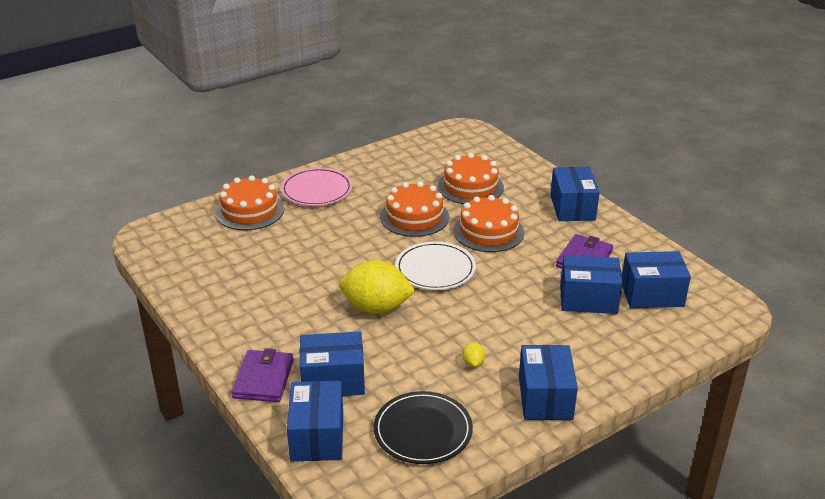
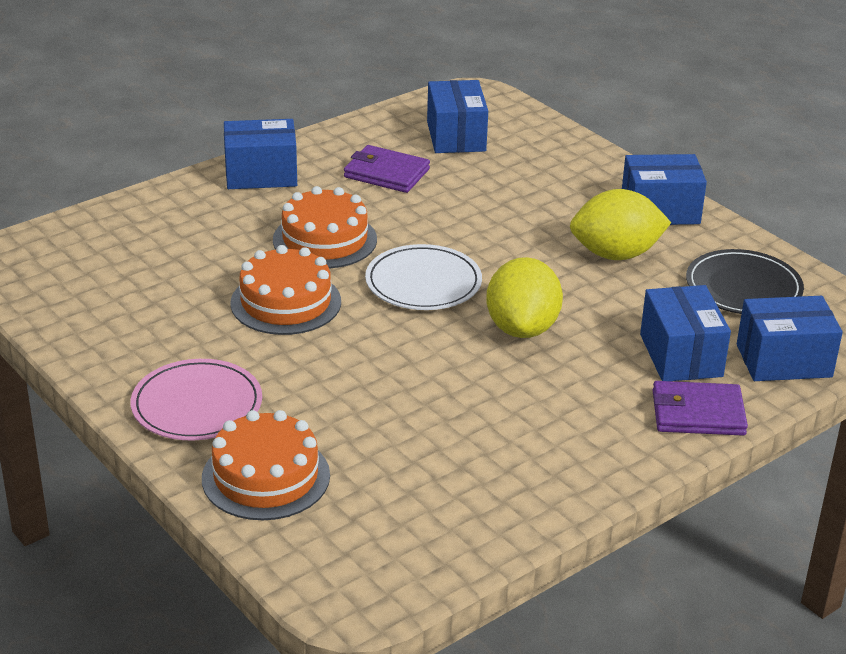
camera: 95 degrees left, 0 degrees up
(470, 187) = (198, 253): orange cake -> none
(473, 363) = (616, 254): yellow lemon -> yellow lemon, size x2.48
(588, 299) = (472, 175): blue box -> none

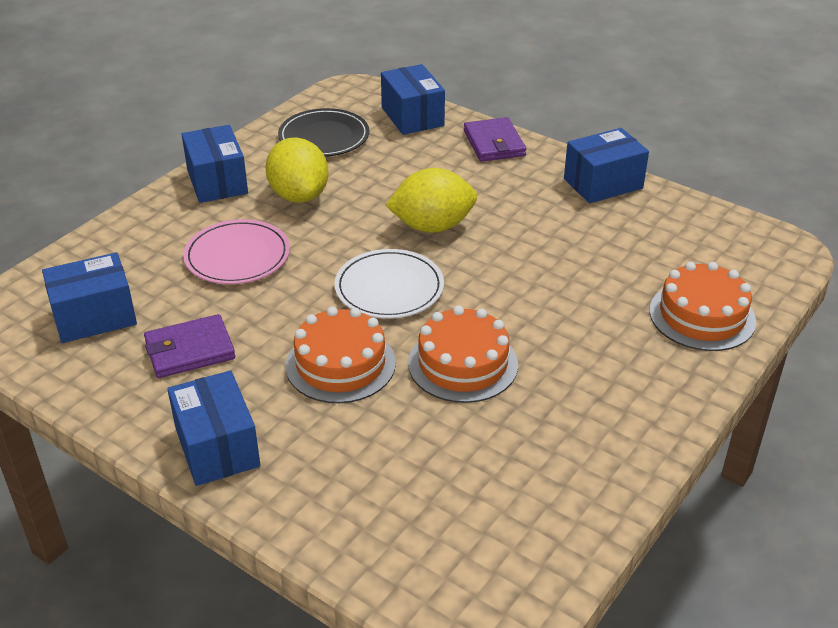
camera: 105 degrees left, 5 degrees up
(197, 405) = (645, 378): pink plate -> pink plate (237, 256)
(386, 173) = (189, 350): purple wallet -> purple wallet turned 60 degrees clockwise
(681, 355) = (429, 155): blue box -> blue box (603, 183)

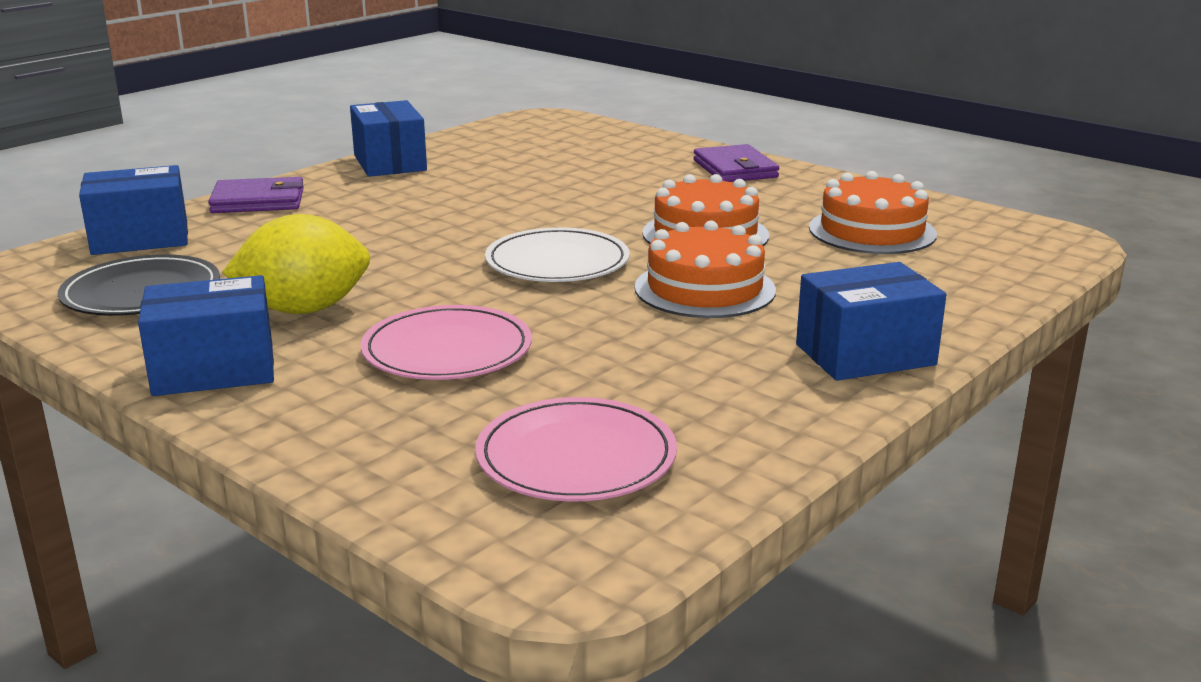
camera: 85 degrees left, 15 degrees down
(94, 317) = (576, 457): blue box -> pink plate
(189, 350) = (671, 377): purple wallet -> purple wallet (735, 169)
(432, 226) = (433, 237): yellow lemon -> none
(702, 316) = (638, 149): orange cake -> orange cake (872, 231)

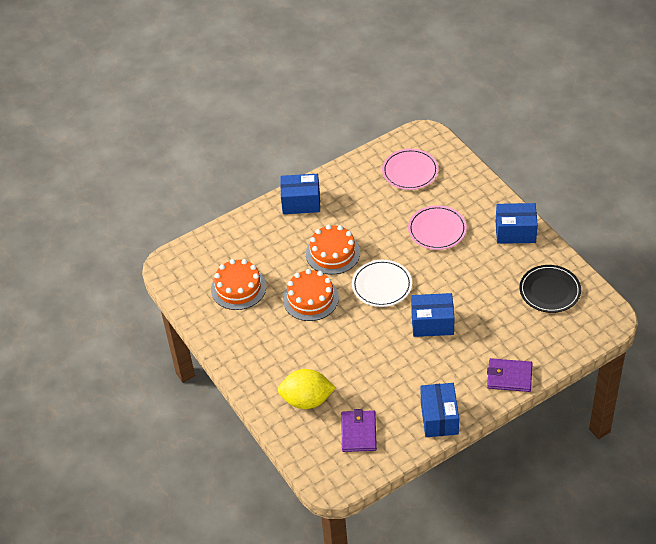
camera: 160 degrees left, 25 degrees up
(140, 238) = (560, 343): blue box -> blue box (432, 323)
(304, 310) = (486, 265): yellow lemon -> yellow lemon (307, 400)
(735, 169) = (259, 370): purple wallet -> purple wallet (358, 432)

